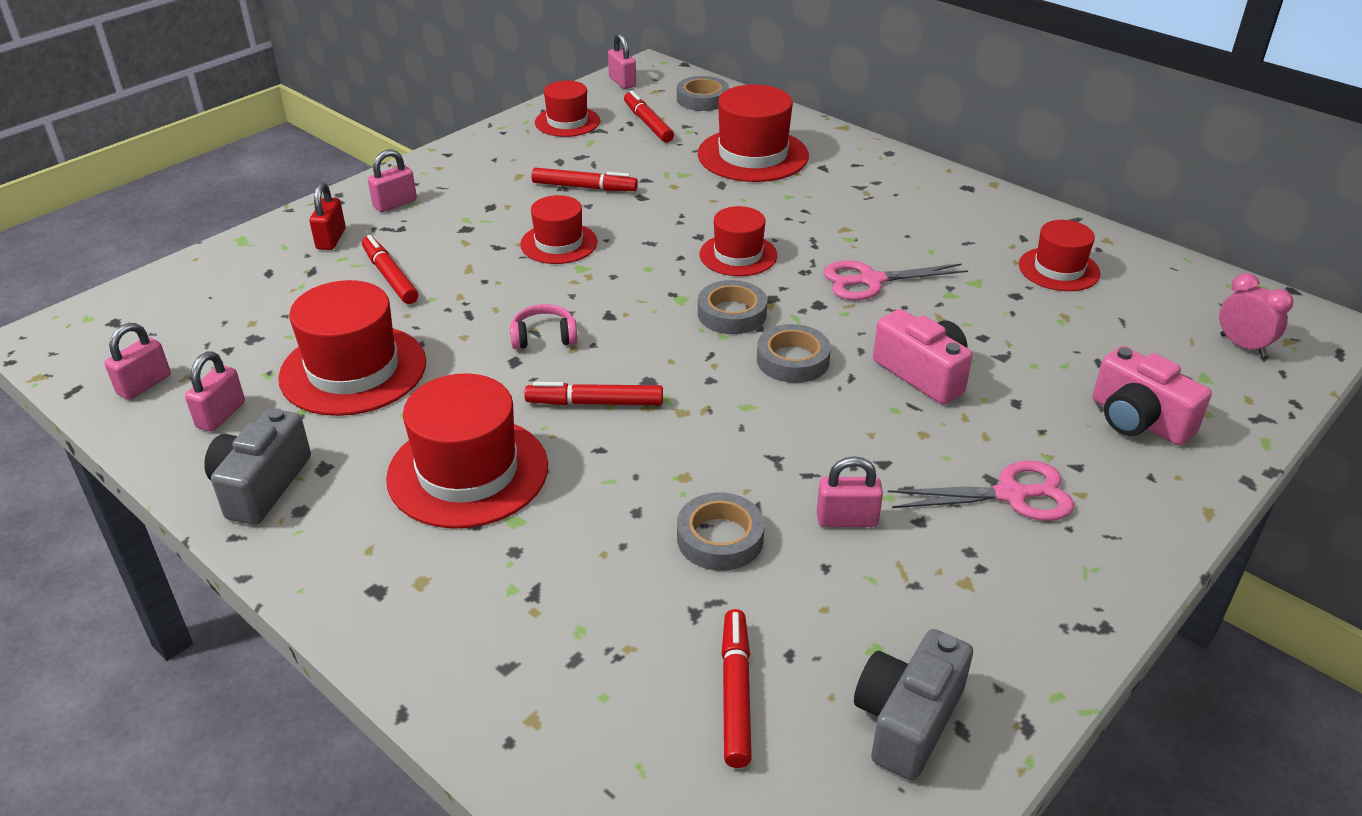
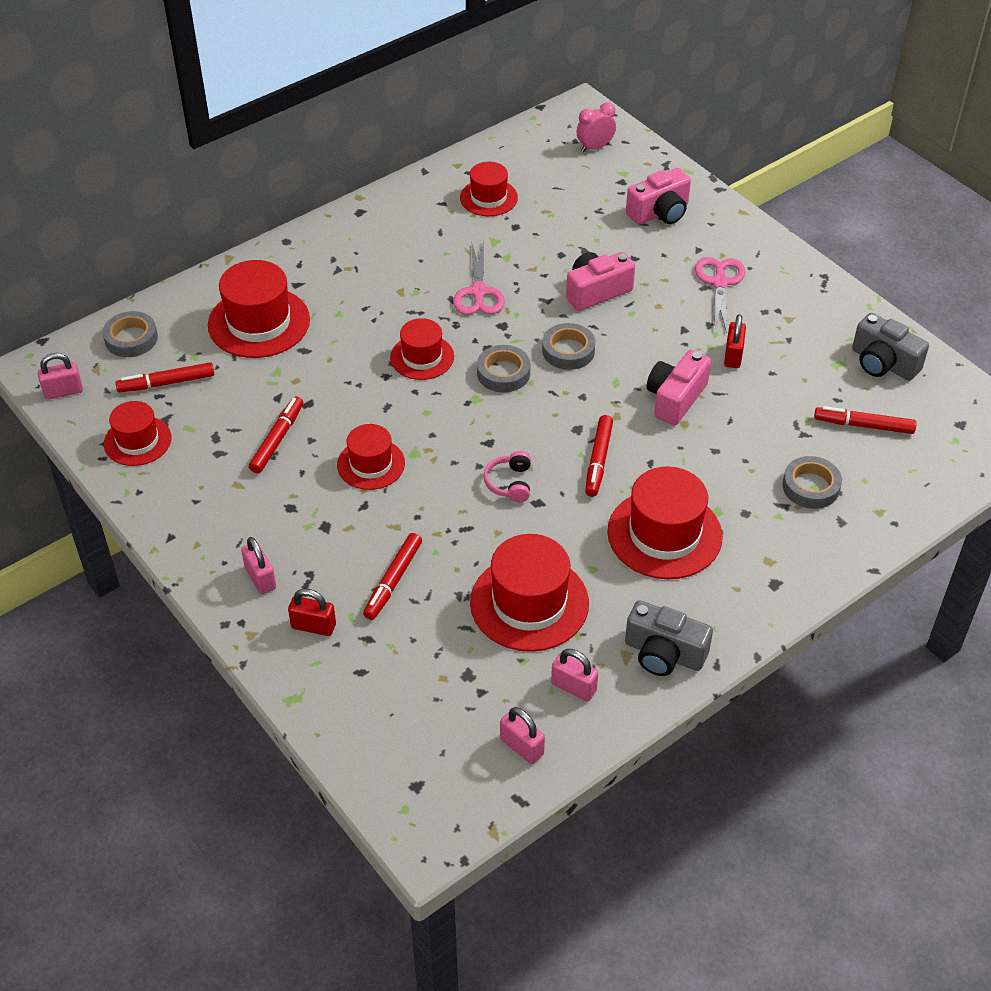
camera: 80 degrees left, 10 degrees up
(390, 277) = (393, 581): red marker -> red marker turned 45 degrees counterclockwise
(720, 538) = (743, 414): grey tape -> grey tape (811, 487)
(732, 464) = (675, 398): none -> pink camera
(847, 519) = (733, 356): pink padlock -> red padlock

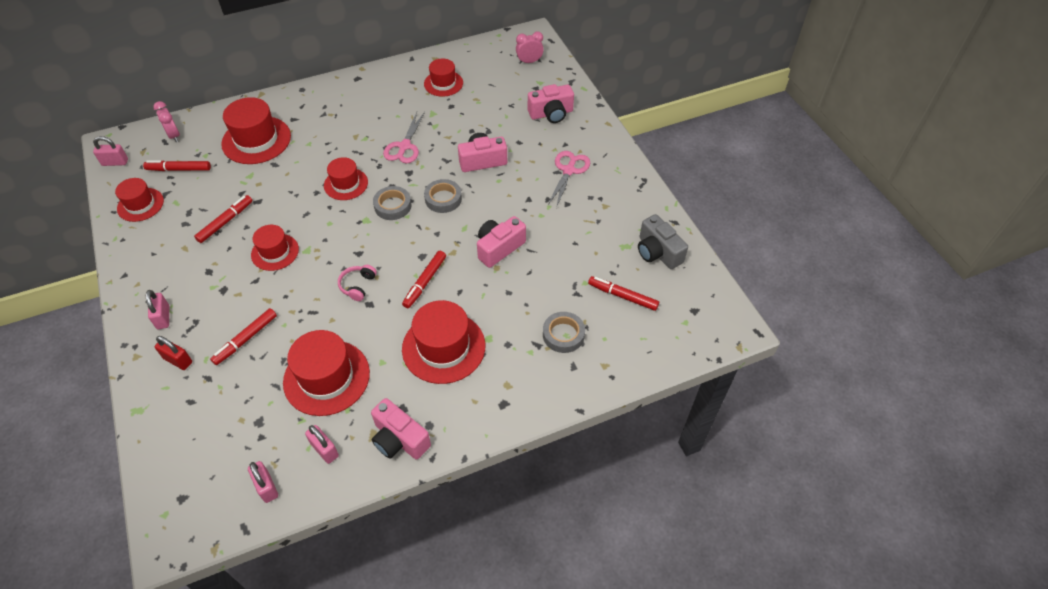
camera: 15 degrees right, 5 degrees up
(131, 339) = (174, 135): grey tape -> pink clock
(664, 653) = (399, 439): grey camera -> pink camera
(733, 356) = (553, 225): red padlock -> none

